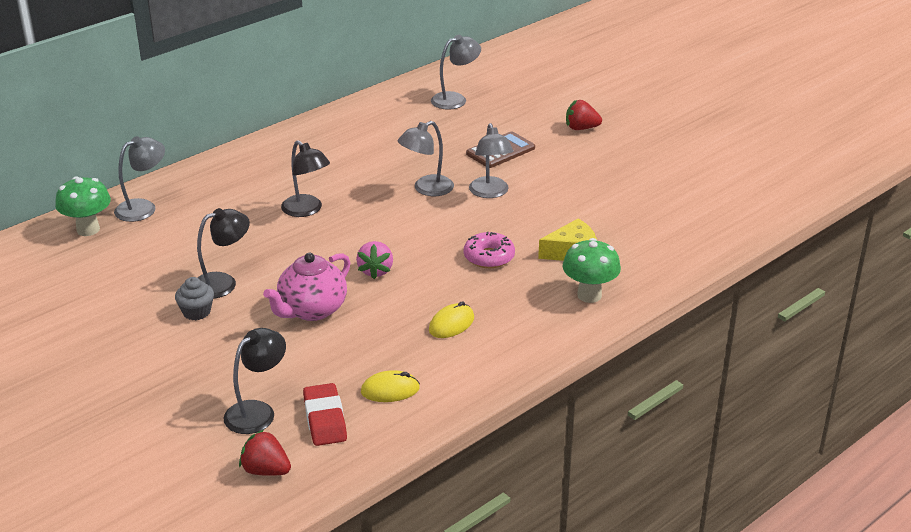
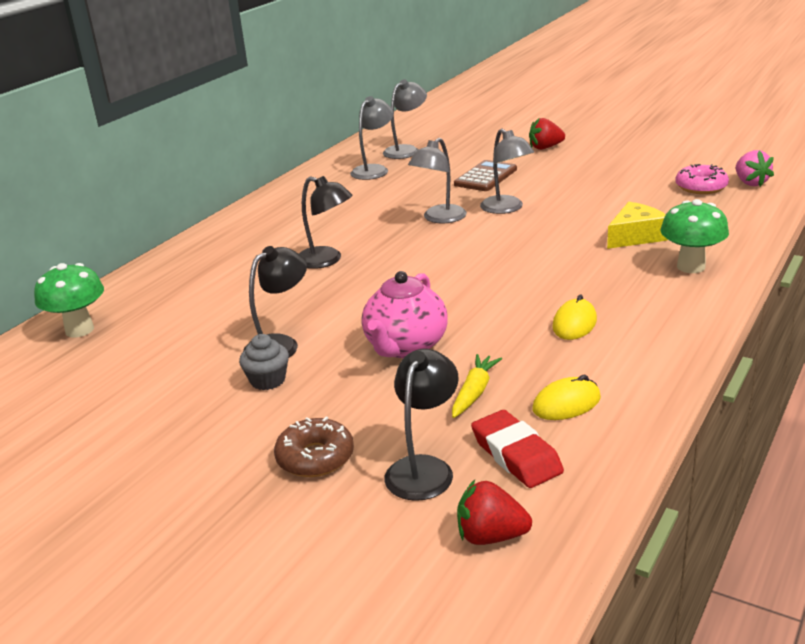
camera: 15 degrees left, 5 degrees down
(143, 207) = (135, 296): grey lamp -> grey lamp (374, 170)
(192, 383) = (315, 457): none -> brown donut
(333, 362) = (474, 392): none -> yellow carrot
(375, 271) = (447, 295): pink strawberry -> pink strawberry (750, 183)
(489, 257) = (556, 258): pink donut -> pink donut (701, 187)

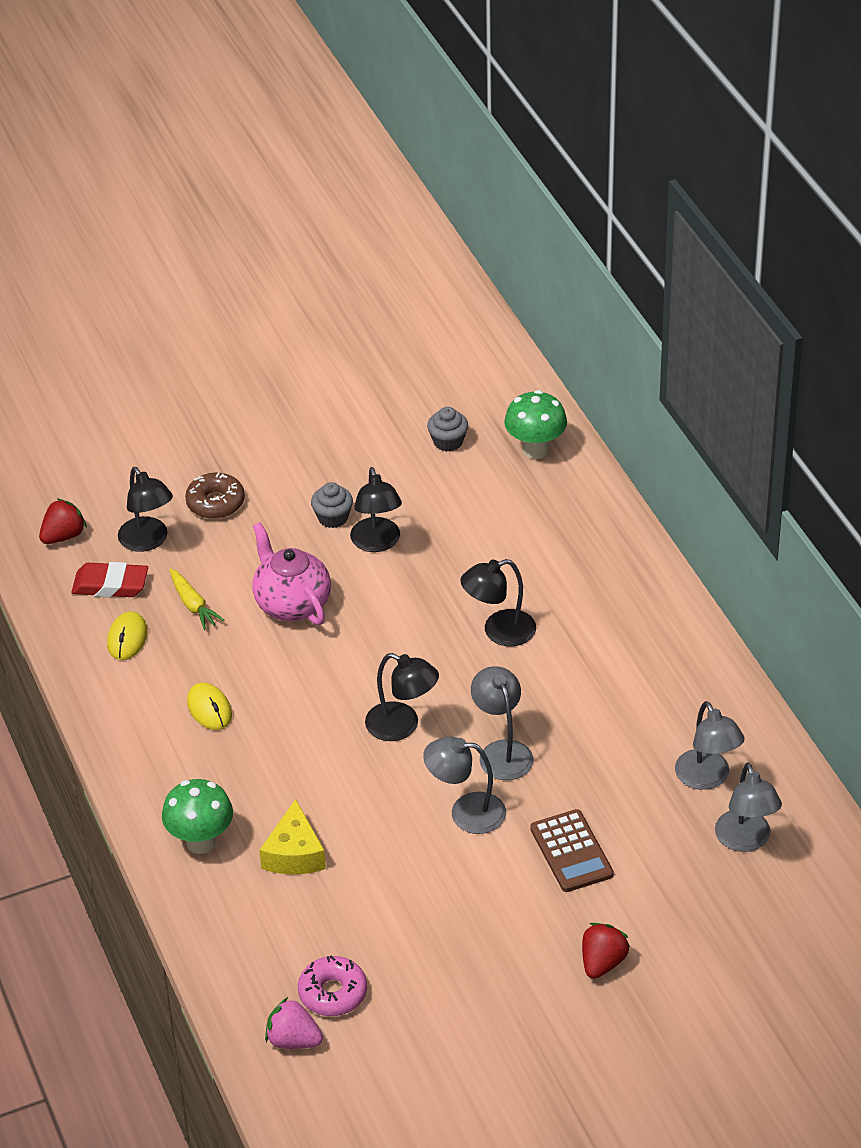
camera: 125 degrees right, 15 degrees up
(97, 373) = (448, 442): none -> grey cupcake
(468, 252) = (402, 726): none -> black lamp

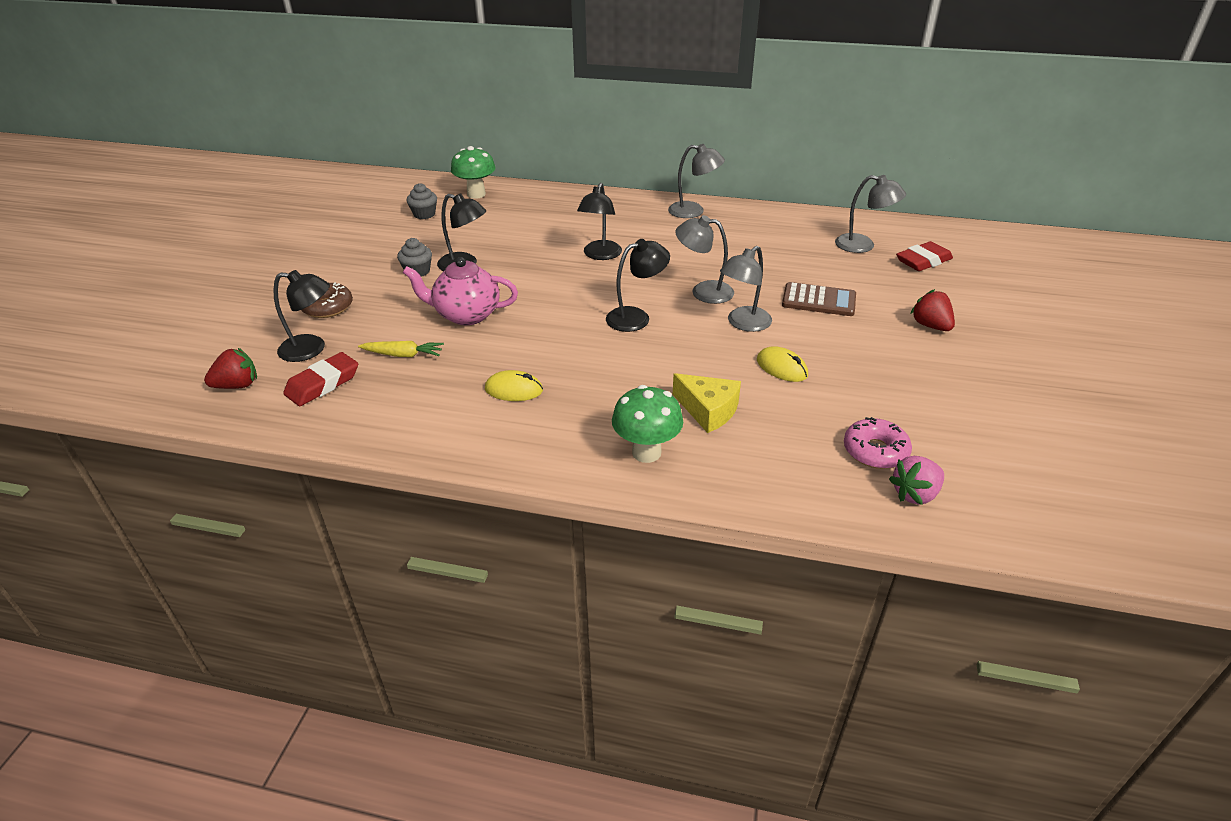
camera: 55 degrees left, 5 degrees down
(63, 536) = (237, 385): red strawberry -> red strawberry turned 75 degrees clockwise
(127, 638) = (387, 399): yellow mouse -> yellow mouse (782, 368)
(707, 778) = (800, 239): grey lamp -> grey lamp (693, 211)
(757, 909) = (923, 261): none -> red eraser

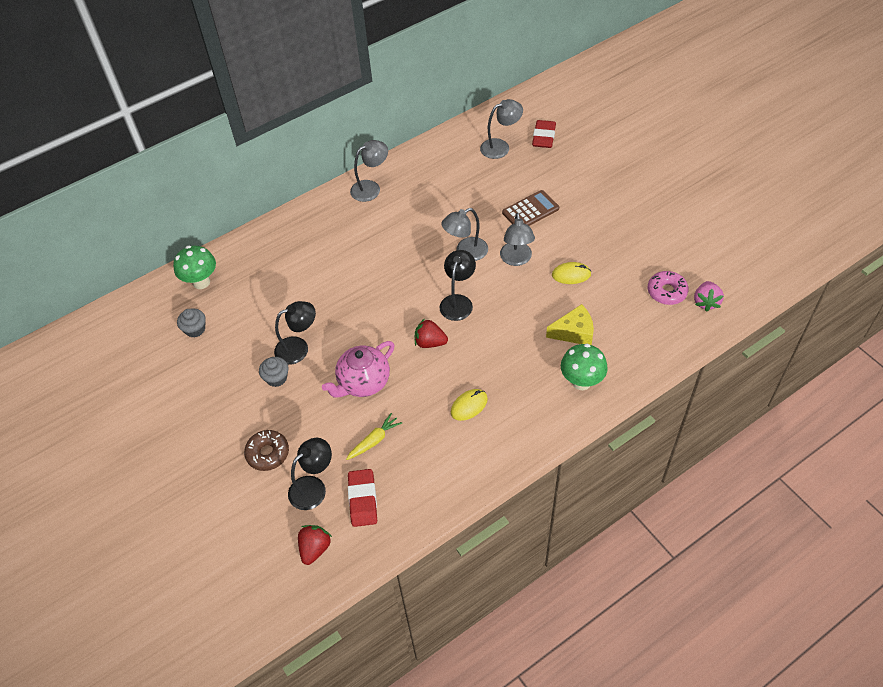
camera: 45 degrees left, 15 degrees up
(600, 255) = (369, 271): black lamp -> none
(930, 326) = (600, 187): red strawberry -> red strawberry (430, 342)

